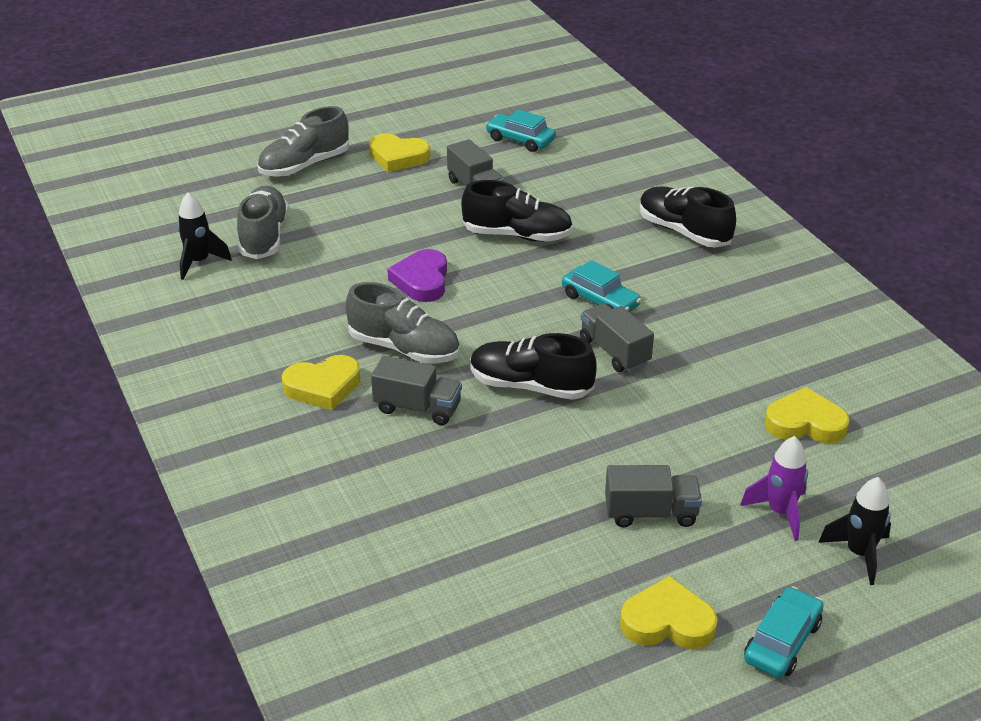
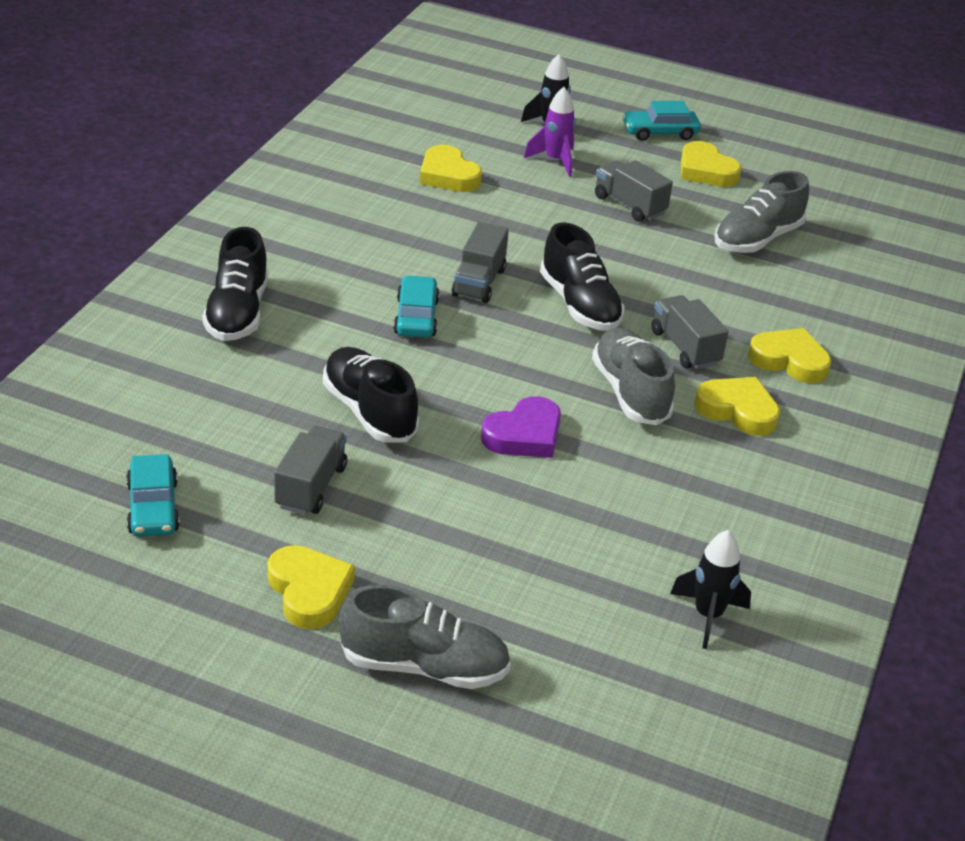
camera: 135 degrees left, 0 degrees up
(264, 236) = (602, 597): grey shoe -> grey shoe (757, 239)
(335, 454) = (789, 360): none -> yellow heart

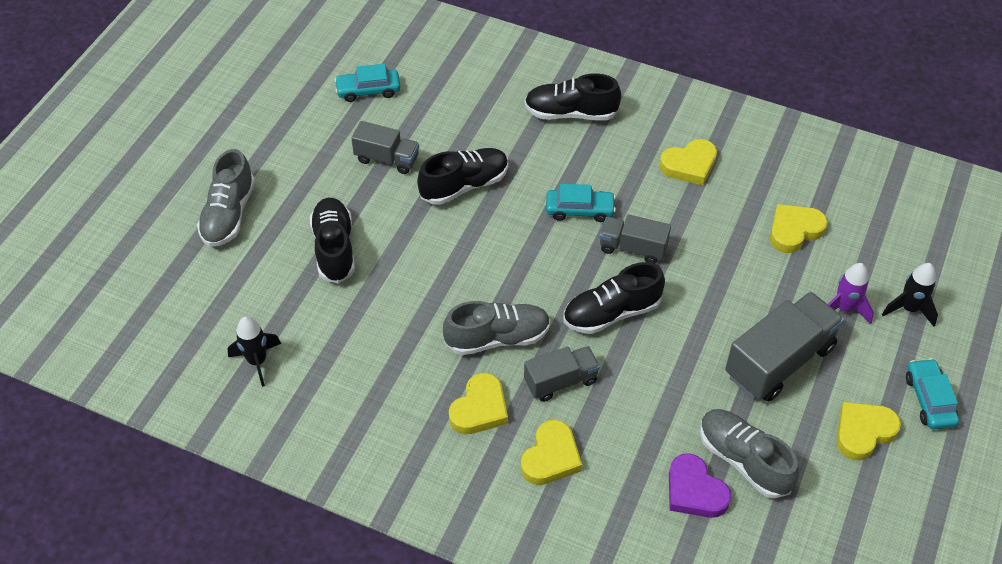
camera: 95 degrees right, 15 degrees up
(309, 591) = (294, 162): yellow heart -> yellow heart (689, 165)
(491, 540) = (334, 248): none -> black shoe
(524, 435) = (443, 270): purple heart -> purple heart (694, 491)
(629, 205) = (779, 361): grey truck -> grey truck, size x1.70

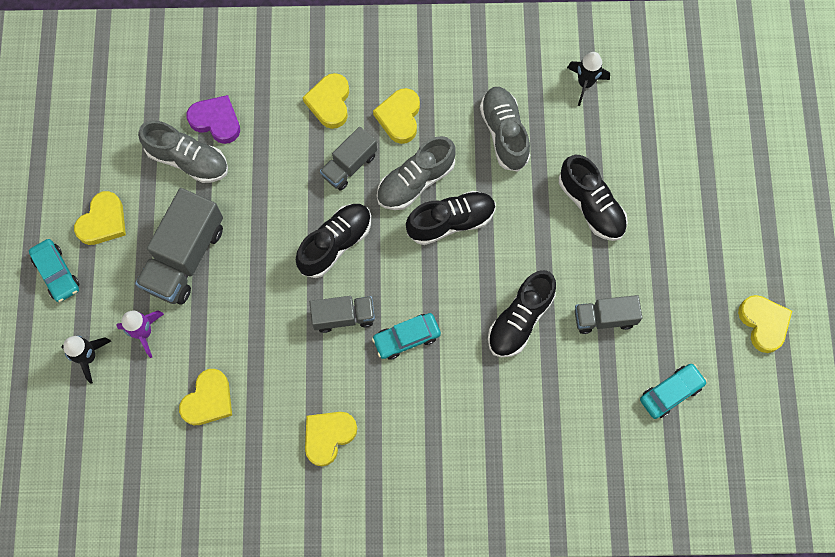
camera: 155 degrees right, 20 degrees up
(229, 214) = (699, 199): grey shoe -> grey shoe (504, 133)
(252, 106) = (763, 323): none -> yellow heart
(570, 113) = (466, 452): black shoe -> black shoe (451, 222)

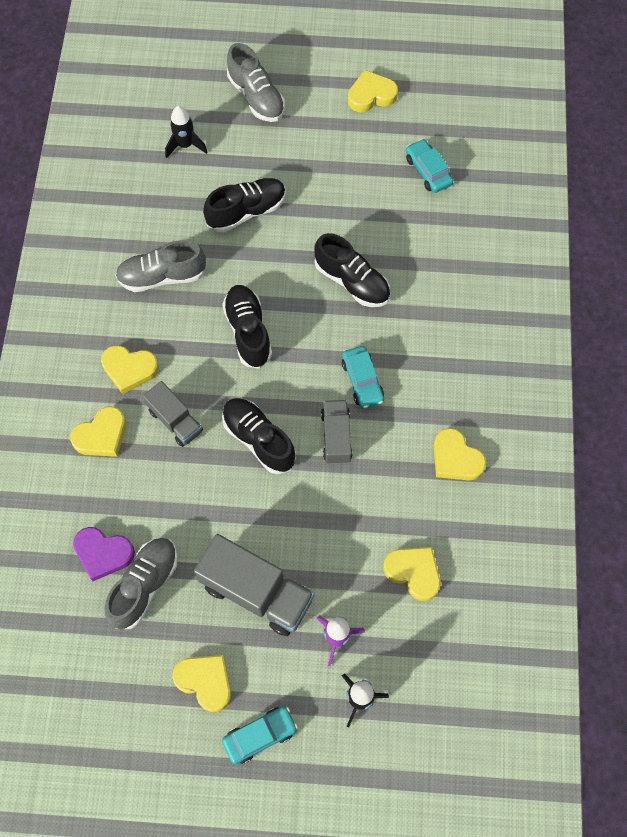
camera: 85 degrees left, 5 degrees down
(216, 121) = (103, 553): purple heart -> purple heart turned 105 degrees counterclockwise
(329, 103) = (101, 435): yellow heart -> yellow heart turned 45 degrees counterclockwise
(415, 181) = (201, 360): grey shoe -> grey shoe (256, 97)
(585, 83) = (121, 202): black rocket -> black rocket (185, 145)
(604, 318) = (356, 213): grey truck -> none

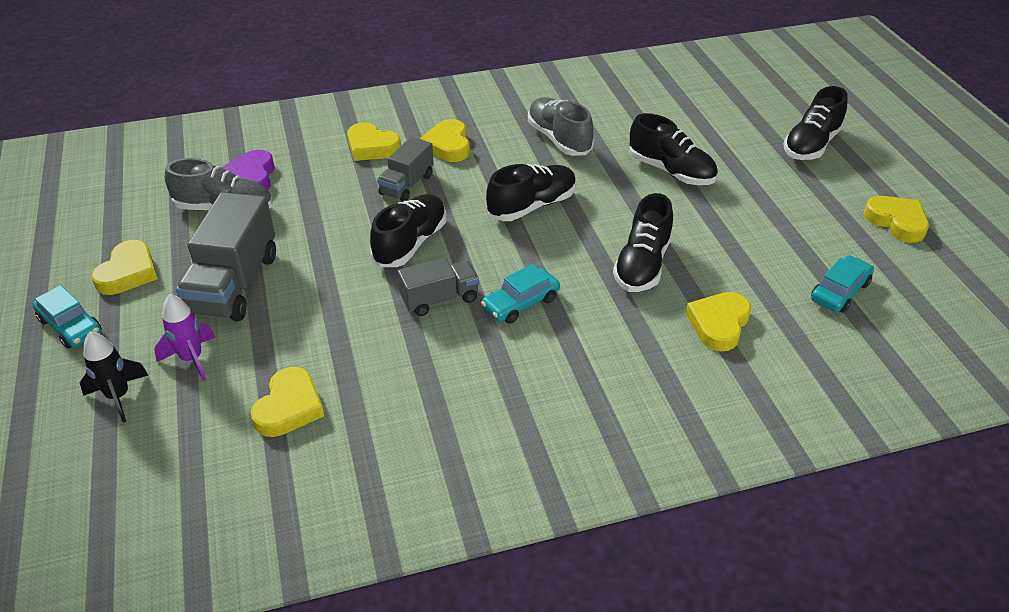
camera: 70 degrees right, 25 degrees down
(185, 145) = (714, 117): black rocket -> none
(256, 97) = (811, 145): grey shoe -> black shoe
(455, 458) = (457, 411): yellow heart -> yellow heart (718, 324)

